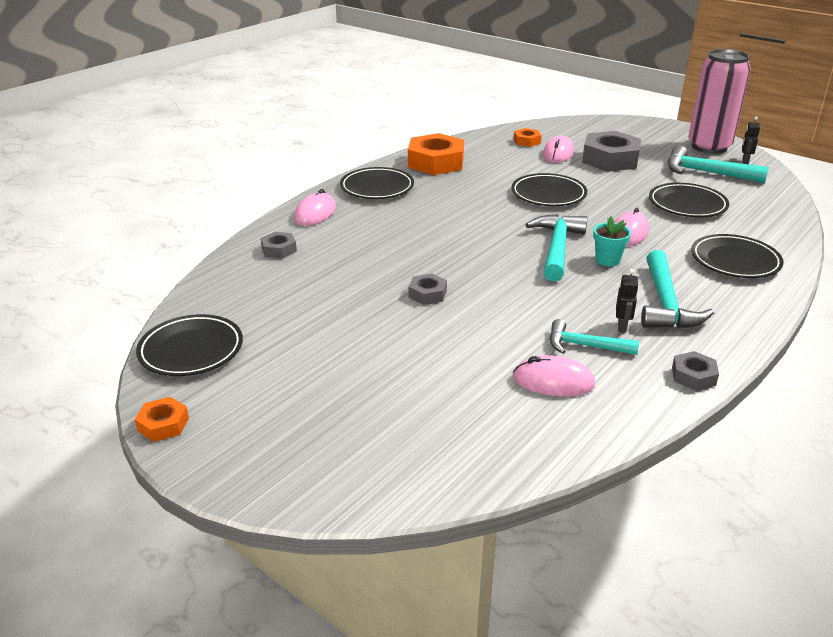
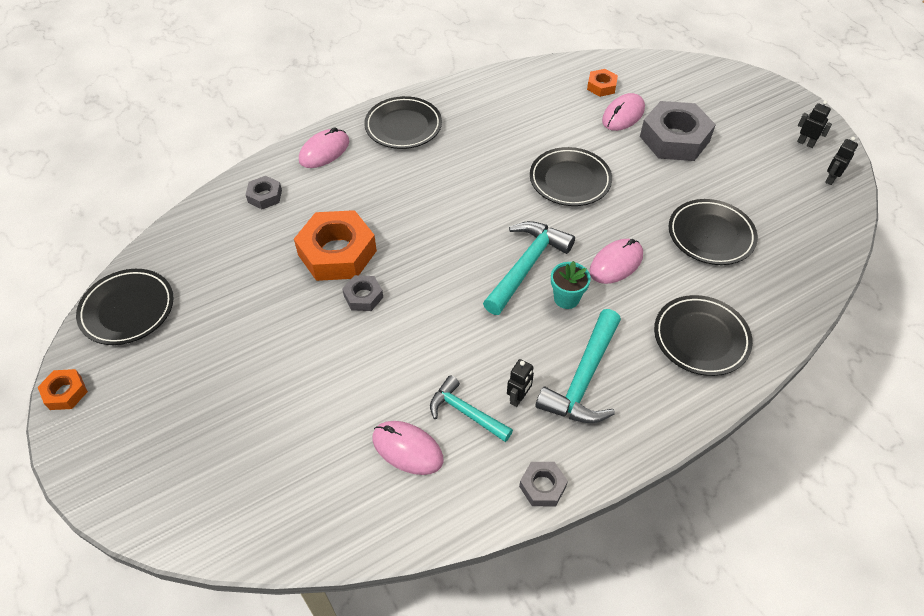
camera: 20 degrees right, 20 degrees up
(436, 162) = (484, 100): orange nut -> orange nut (337, 253)
(706, 173) = (770, 188): turquoise hammer -> none
(709, 147) = (805, 143): pink can -> black robot

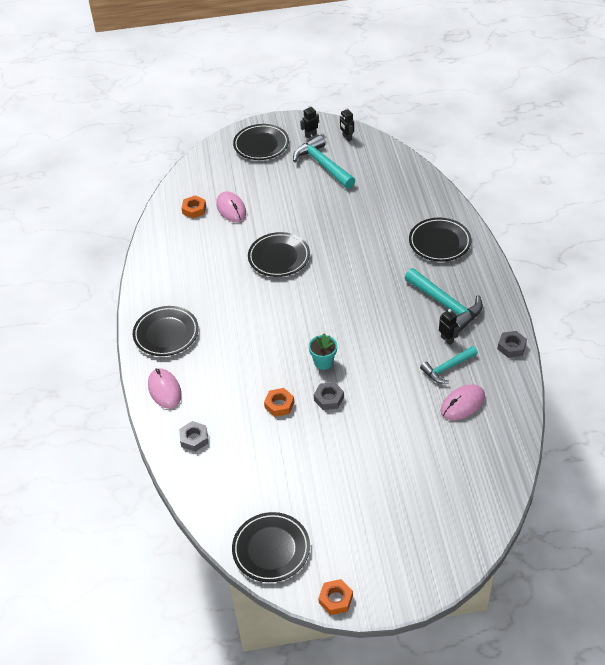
camera: 65 degrees left, 5 degrees down
(337, 253) = (279, 405): orange nut -> orange nut, size x0.49
(526, 266) = (344, 304): turquoise hammer -> turquoise hammer (323, 165)
(566, 298) = (381, 293): turquoise flower pot -> turquoise flower pot (323, 362)
(616, 263) = (364, 259): pink mouse -> none
(674, 139) = (270, 192): grey nut -> none
(710, 235) = (364, 208): black plate -> black plate (261, 145)

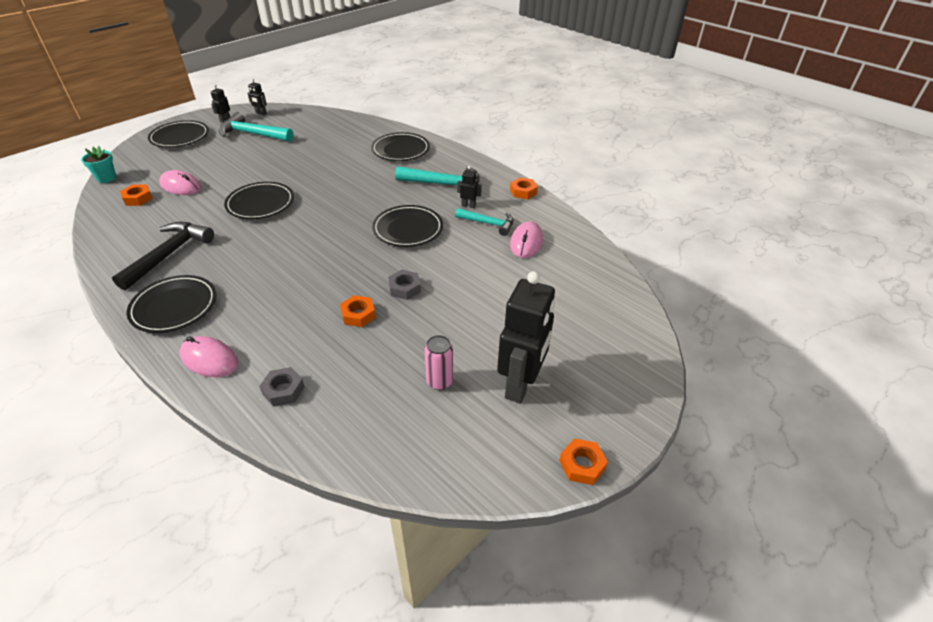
camera: 40 degrees left, 5 degrees down
(187, 281) = (169, 254): none -> black hammer
(271, 549) = (468, 455): black plate -> black plate (408, 229)
(294, 489) = (439, 381): none -> pink can
(323, 362) = (373, 263): turquoise flower pot -> turquoise flower pot (106, 178)
(345, 523) = (520, 385): none -> black robot
(447, 368) = (488, 223): turquoise hammer -> turquoise hammer turned 90 degrees counterclockwise
(511, 347) = (523, 192): grey nut -> orange nut

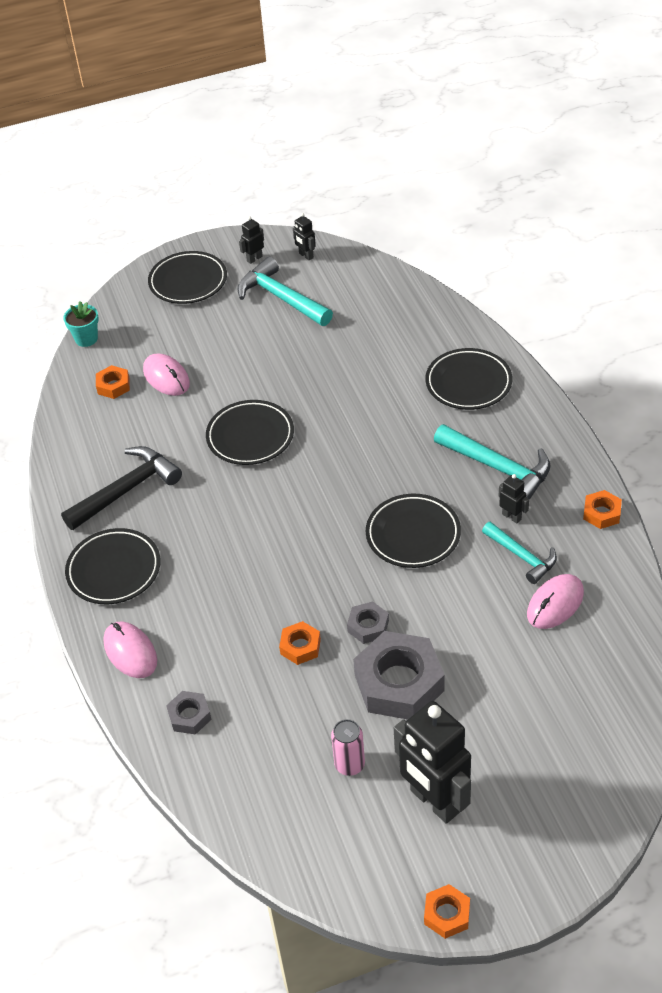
camera: 30 degrees right, 5 degrees up
(447, 316) = (399, 683): none -> grey nut
(520, 385) = (434, 801): black robot -> black robot turned 90 degrees clockwise

